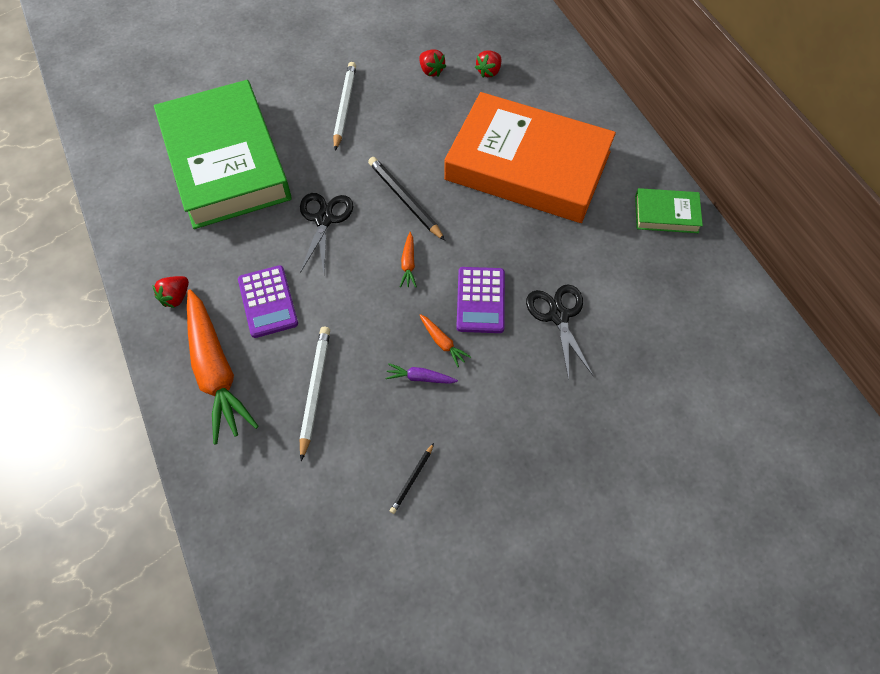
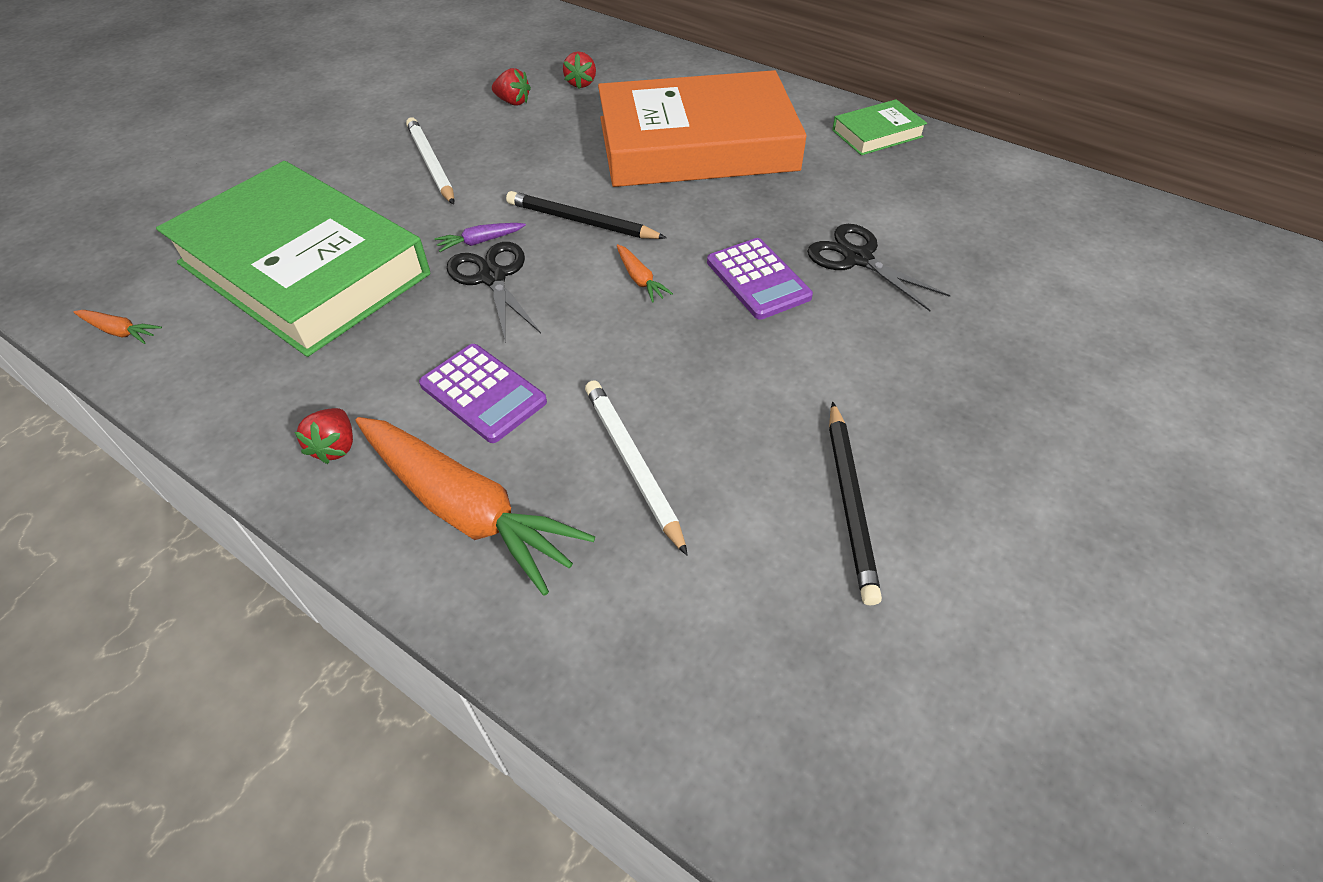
camera: 30 degrees left, 10 degrees down
(412, 480) = (850, 503): black pencil -> black pencil, size x1.85
(420, 378) = (758, 386): purple carrot -> purple carrot (480, 241)
(442, 343) = (752, 339): orange carrot -> orange carrot (120, 331)

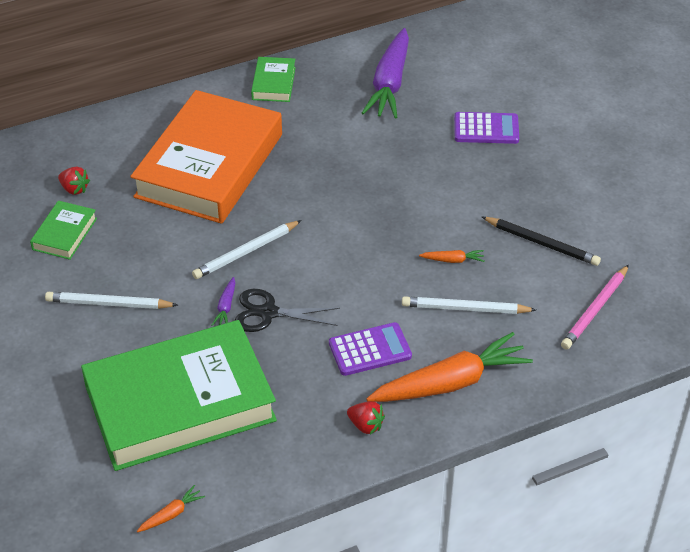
camera: 60 degrees left, 5 degrees down
(513, 102) = (64, 234): red strawberry -> green book
(581, 221) = (246, 252): black pencil -> white pencil
(640, 279) = (325, 248): orange carrot -> orange carrot (453, 260)
(757, 647) = (595, 310): none -> pink pencil
(758, 279) = (366, 200): purple calculator -> purple calculator (486, 129)
(858, 258) = (381, 153): black scissors -> none
(992, 215) = (389, 83): none -> purple carrot

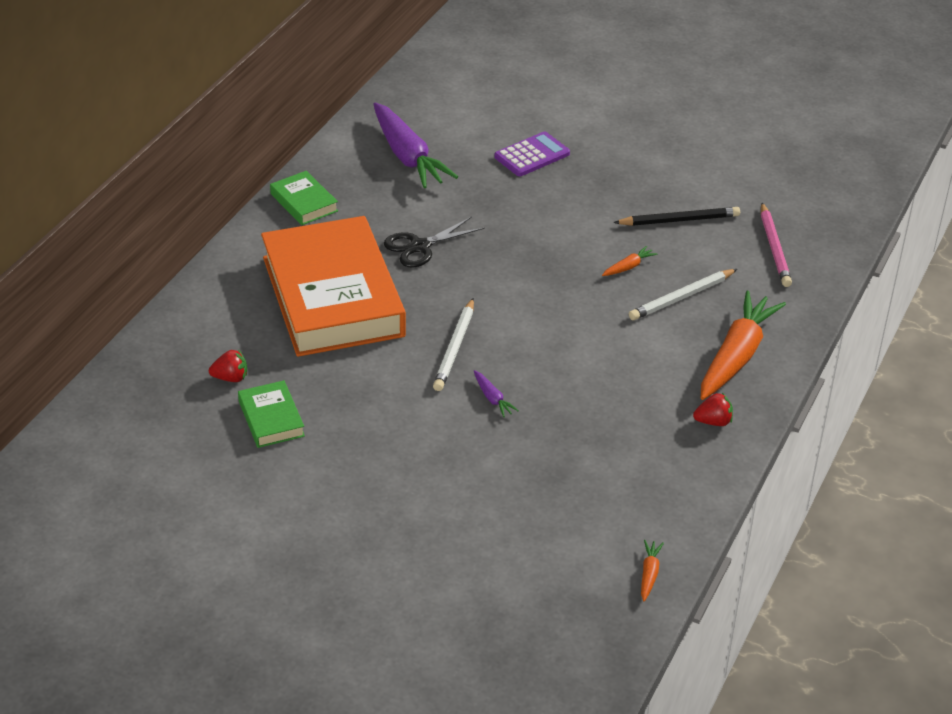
camera: 40 degrees left, 5 degrees down
(108, 304) = (388, 452): white pencil -> none
(180, 403) = (549, 491): green book -> none
(268, 313) = (533, 383): black scissors -> black scissors (420, 246)
(370, 350) = (648, 366): purple calculator -> none

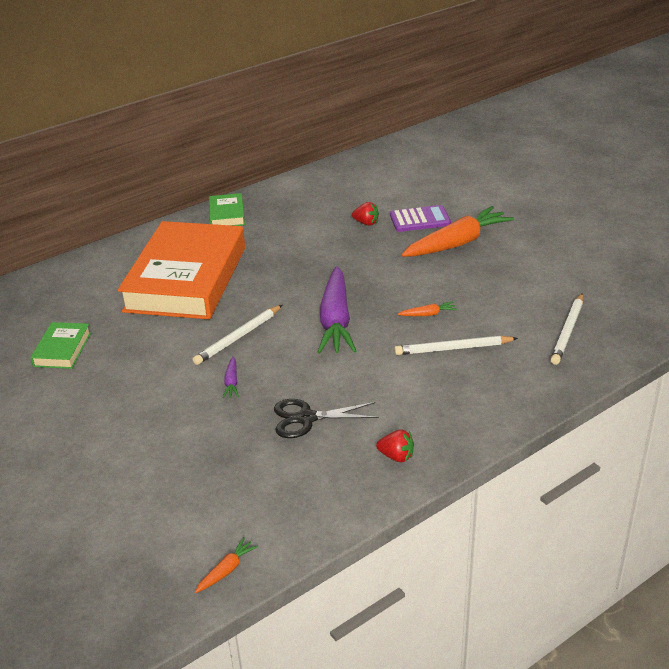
camera: 30 degrees right, 5 degrees down
(231, 378) = (64, 314): red strawberry -> red strawberry (366, 223)
(407, 156) = (327, 201): purple carrot -> purple carrot (335, 321)
(420, 246) = (279, 261): black scissors -> black scissors (306, 418)
(679, 220) = (500, 290): black pencil -> none
(736, 356) = (463, 408): orange carrot -> orange carrot (457, 243)
(774, 248) = (568, 331): pink pencil -> white pencil

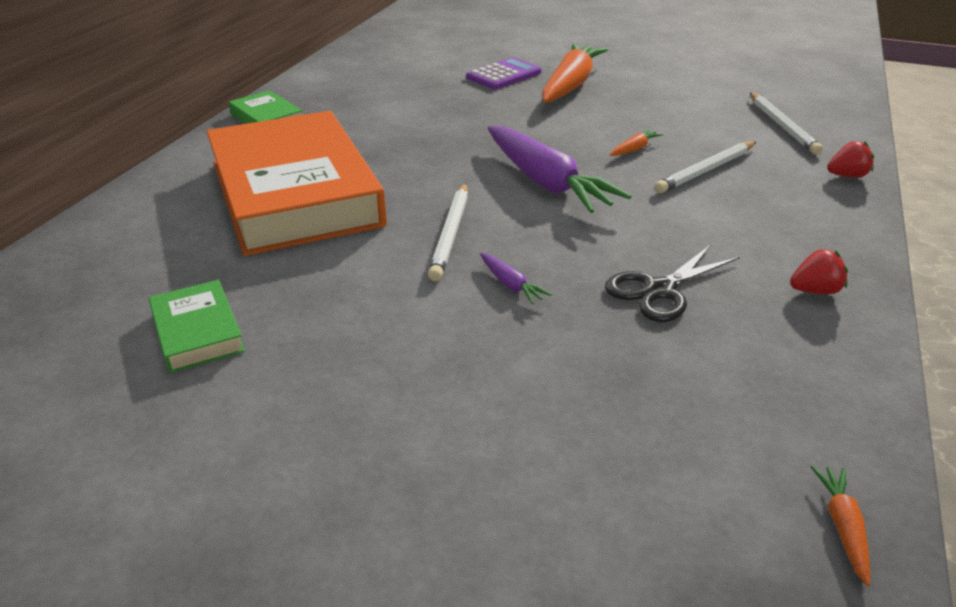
camera: 35 degrees left, 0 degrees up
(366, 223) = (450, 90): red strawberry -> red strawberry (847, 176)

